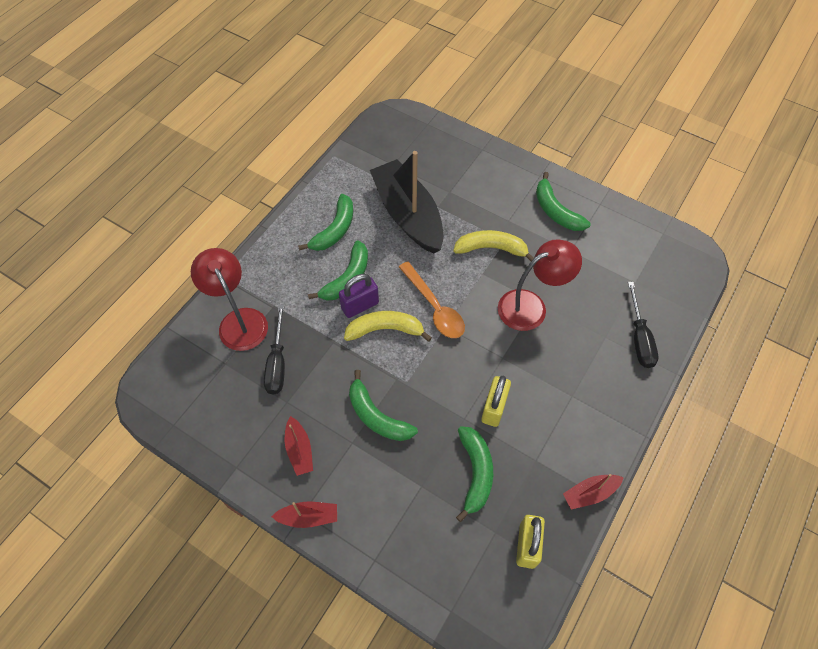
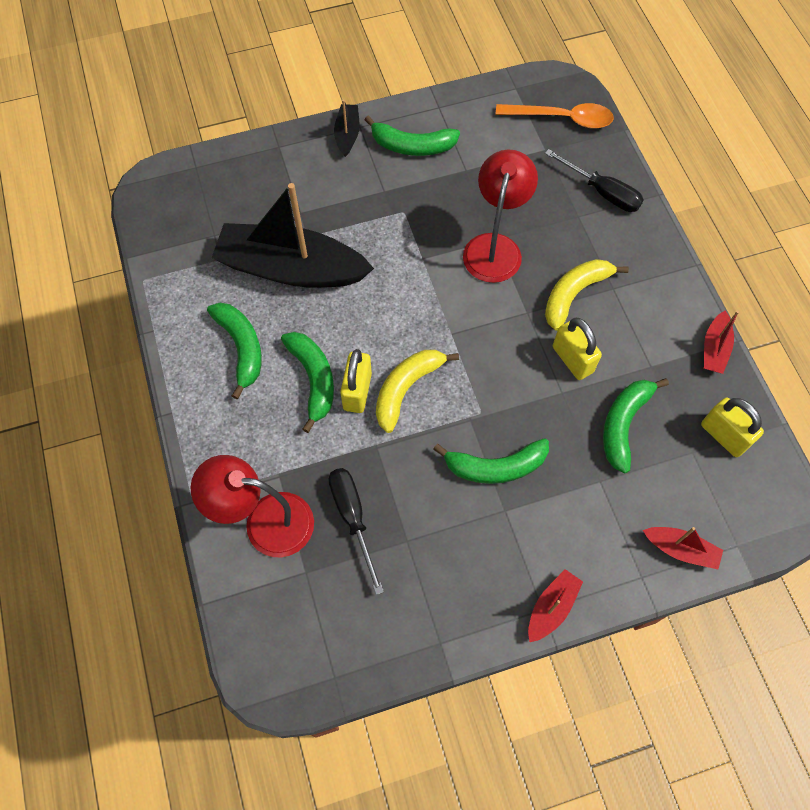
camera: 50 degrees left, 5 degrees up
(277, 363) = (353, 518): black screwdriver -> black screwdriver turned 150 degrees counterclockwise
(299, 450) = (472, 566): red boat -> red boat (680, 549)
(360, 306) = (357, 391): purple padlock -> yellow padlock
(434, 307) = (421, 327): orange spoon -> orange spoon (562, 119)
(475, 473) = (623, 424): green banana -> green banana turned 105 degrees counterclockwise
(491, 248) = (402, 229): yellow banana -> yellow banana (574, 294)
(527, 174) = (347, 134): none -> black boat

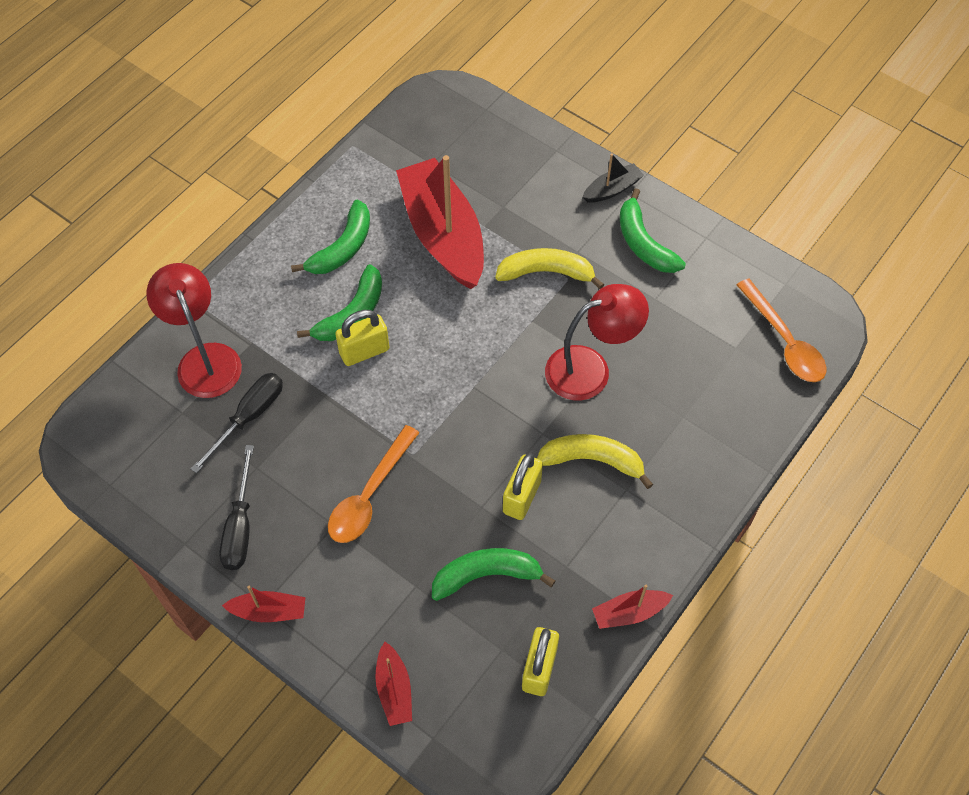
camera: 55 degrees right, 5 degrees down
(291, 269) = (443, 234): black boat -> red boat
(406, 389) = (393, 385): yellow banana -> yellow banana (546, 272)
(495, 467) = (369, 495): green banana -> orange spoon
(602, 192) = (727, 421): black screwdriver -> black screwdriver (240, 526)

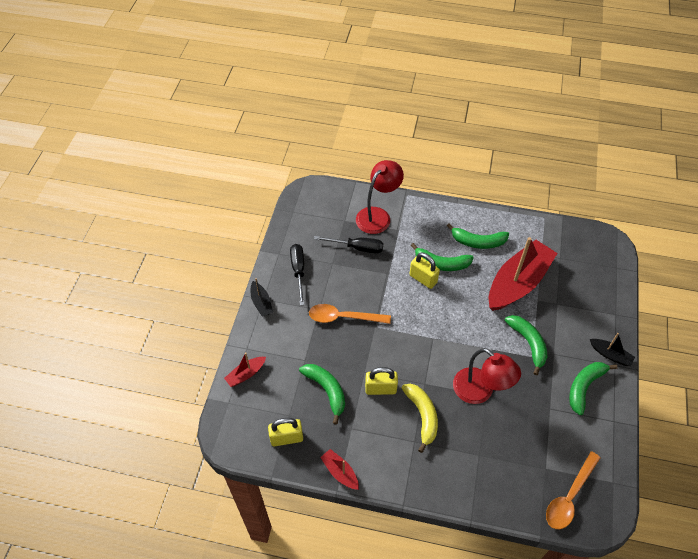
camera: 65 degrees right, 5 degrees down
(240, 526) = (298, 271): black screwdriver -> black screwdriver turned 105 degrees clockwise
(269, 611) = (261, 303): red boat -> black boat
(546, 272) = (528, 343): yellow banana -> green banana

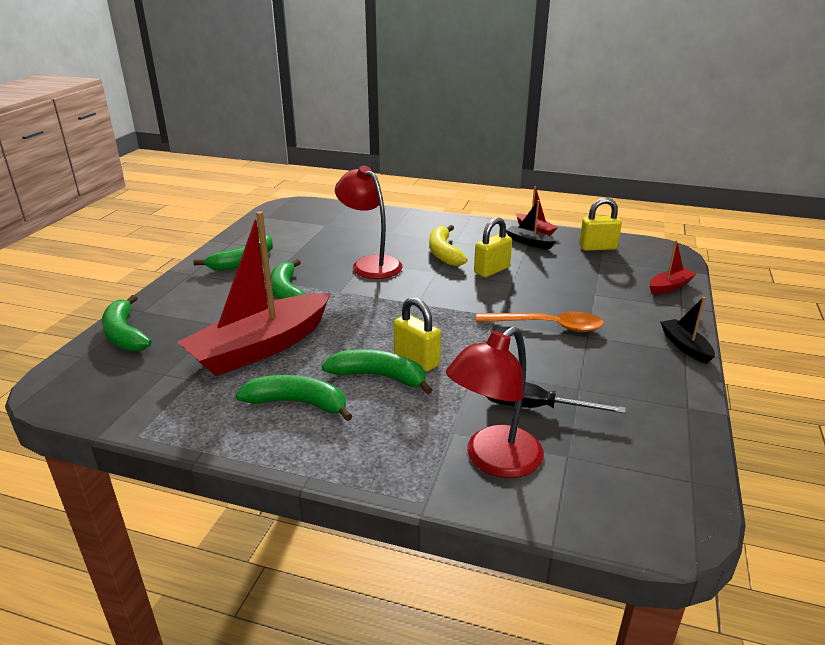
camera: 175 degrees left, 25 degrees down
(298, 271) = (638, 380): black screwdriver -> none
(326, 390) = (559, 272): green banana -> green banana (125, 334)
(380, 389) = (492, 270): yellow padlock -> yellow padlock turned 45 degrees counterclockwise
(569, 496) = (312, 213): orange spoon -> none
(610, 355) = (188, 280): black boat -> black boat (528, 242)

